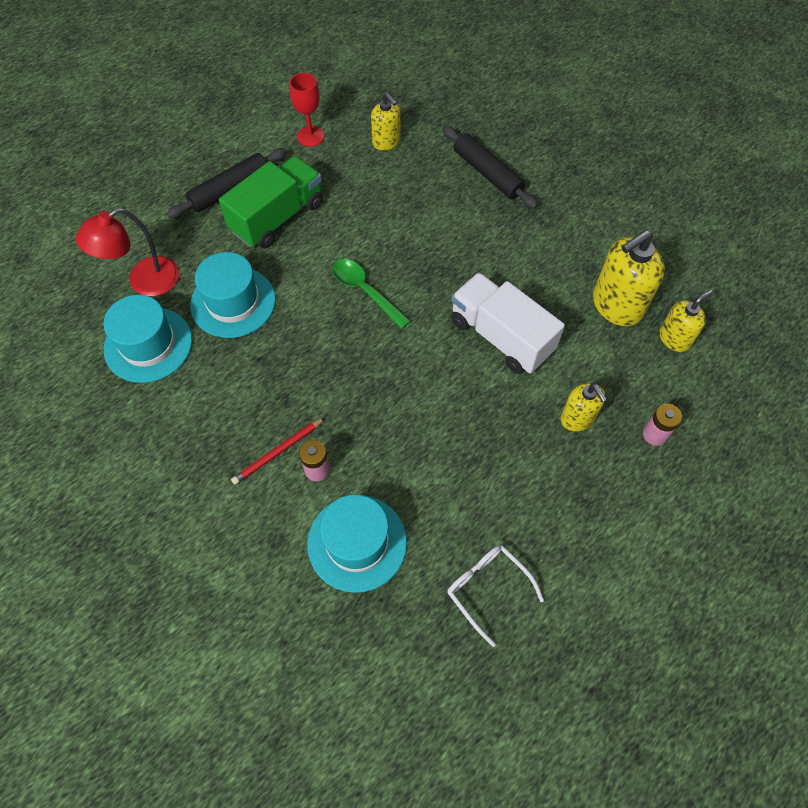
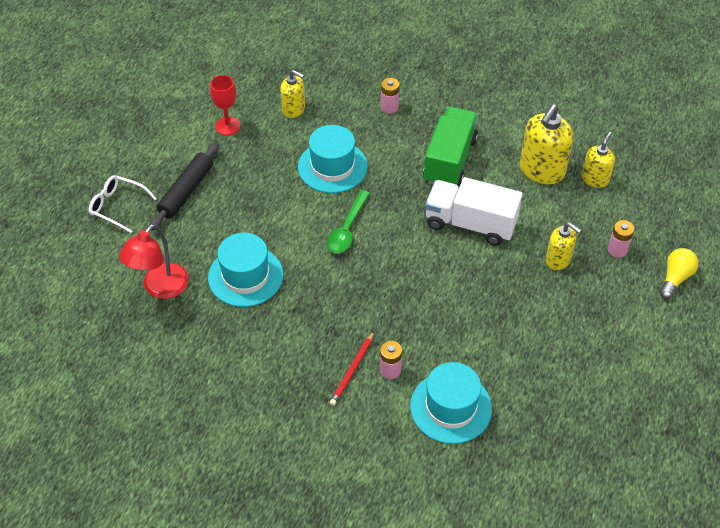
camera: 25 degrees left, 10 degrees down
(148, 344) = (196, 334): turquoise hat -> turquoise hat (332, 166)
(277, 217) = (240, 199): green truck -> green truck (450, 160)
(365, 291) = (347, 229): green spoon -> green spoon turned 90 degrees counterclockwise
(487, 173) = (389, 107): black rolling pin -> pink battery
(488, 589) = (562, 398): white glasses -> white glasses (118, 206)
(707, 498) = (675, 278): none -> yellow light bulb

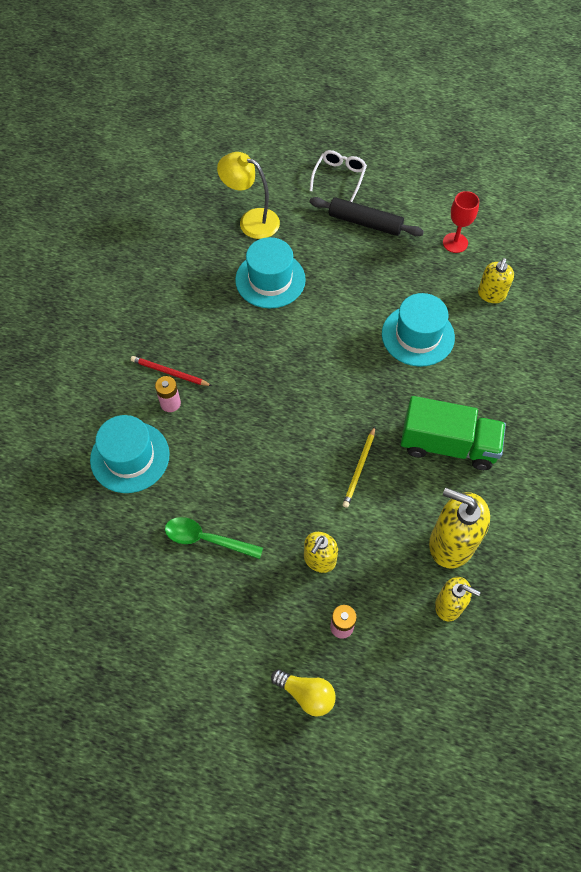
camera: 85 degrees right, 10 degrees up
(160, 288) = (251, 221): red lamp -> yellow lamp
(347, 229) = (336, 355): green spoon -> green spoon (206, 539)
(389, 107) = (516, 381): pink battery -> none
(470, 224) = (359, 468): white truck -> yellow pencil

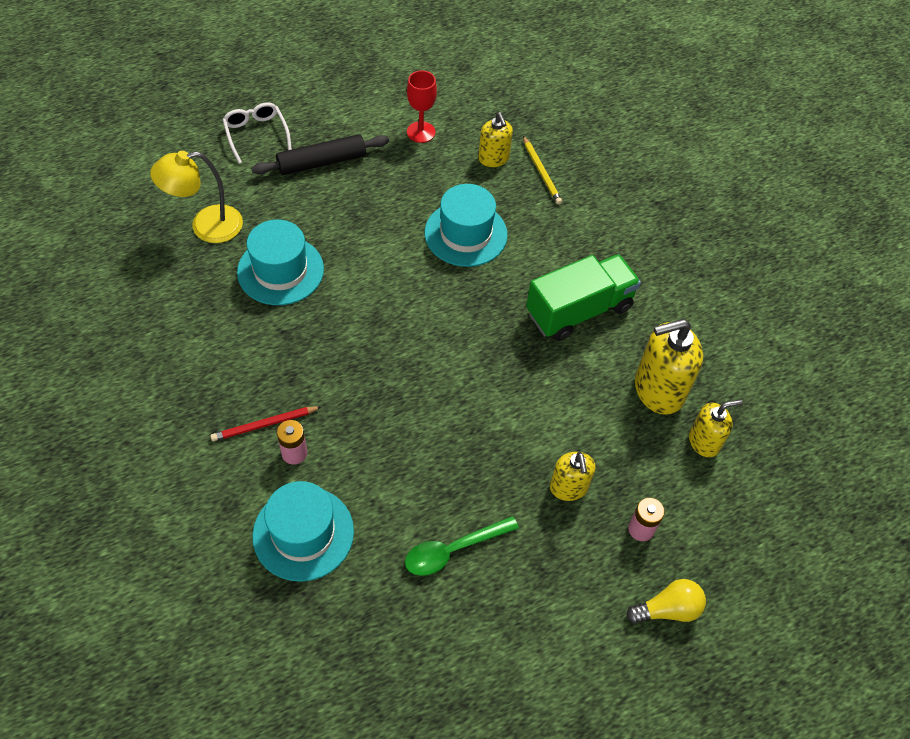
camera: 45 degrees left, 5 degrees down
(359, 468) = (526, 384): yellow pencil -> yellow pencil (541, 172)

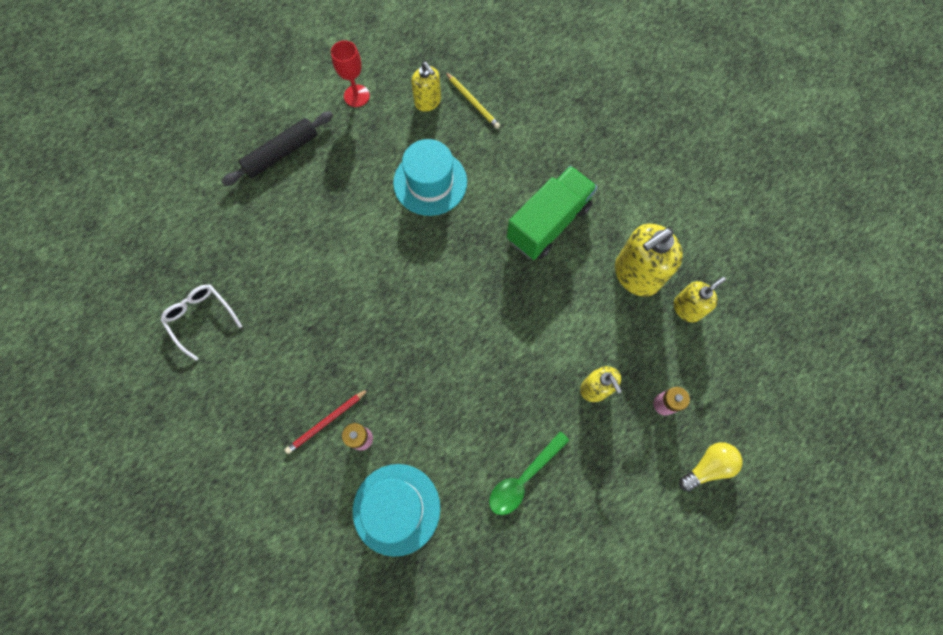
camera: 15 degrees left, 15 degrees up
(206, 226) = (203, 250): yellow lamp -> none
(256, 134) = (213, 145): white glasses -> white glasses (201, 318)
(280, 270) = (285, 271): turquoise hat -> none

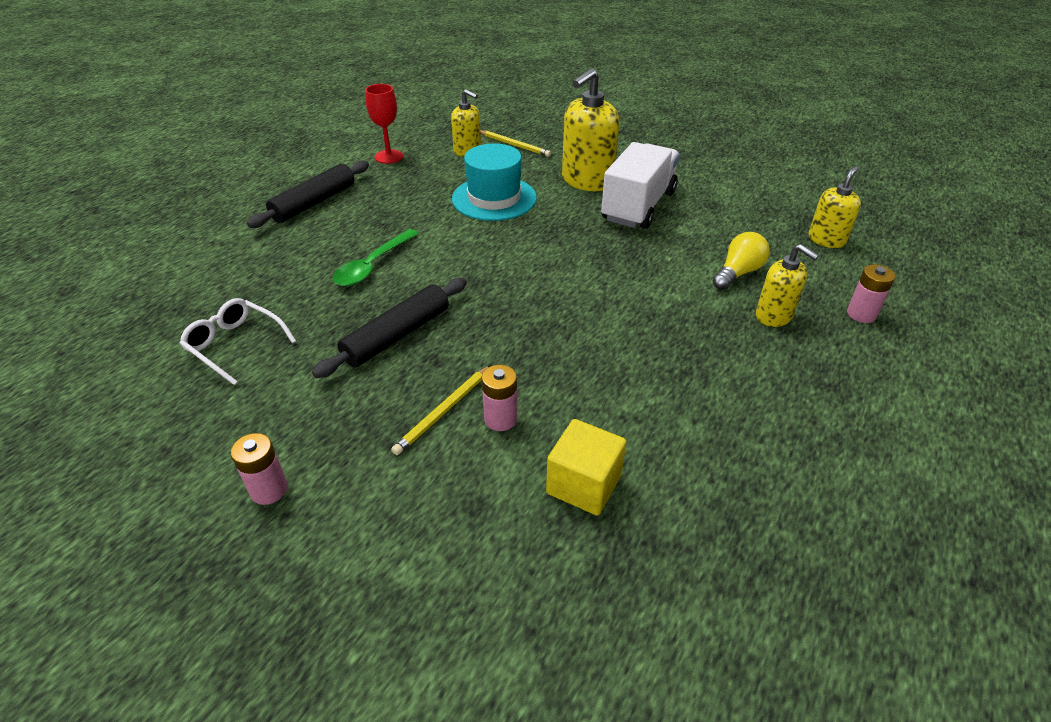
camera: 15 degrees left, 30 degrees down
(207, 459) = (269, 490): none -> pink battery
(313, 337) = (397, 335): none -> black rolling pin
(326, 422) = (444, 411): red pencil -> yellow pencil
(396, 509) = (584, 484): turquoise hat -> yellow cube
(523, 478) = (741, 413): green spoon -> green spoon (372, 265)
(548, 223) = (638, 206): green truck -> white truck
(636, 274) = (755, 225): yellow soap dispenser -> yellow soap dispenser (587, 181)
(707, 466) = (954, 356): yellow light bulb -> yellow light bulb (738, 273)

